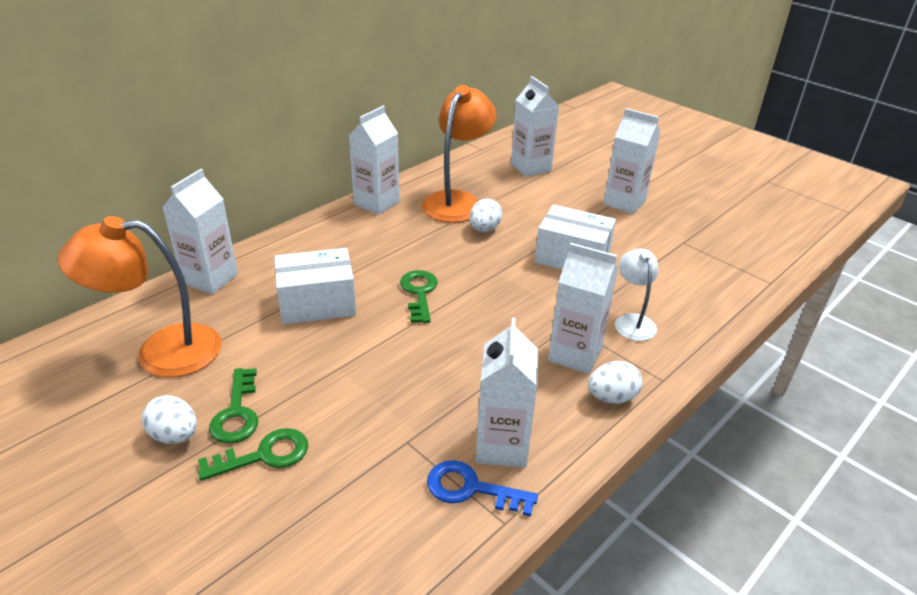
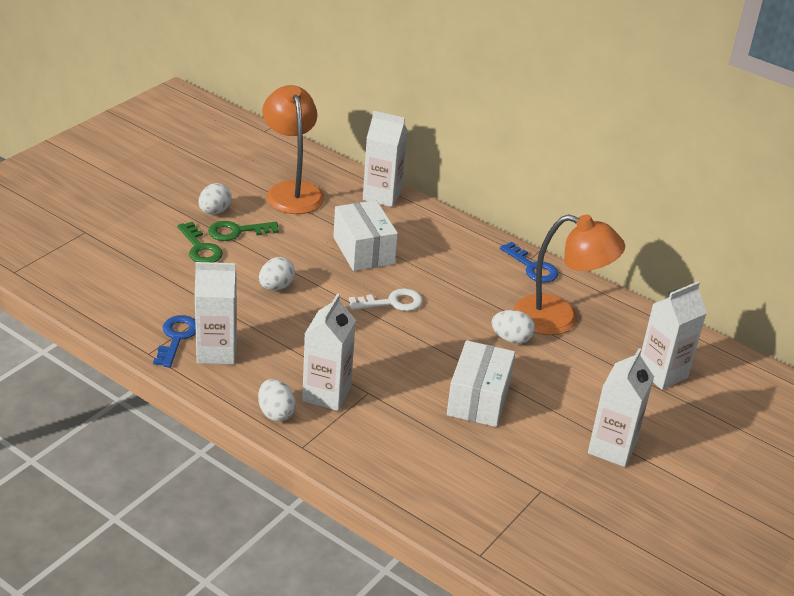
camera: 80 degrees right, 0 degrees up
(373, 381) = (276, 287): none -> white egg
(376, 203) = (532, 267): white carton -> blue key
(419, 293) = (392, 302): green key -> white key
(632, 321) = (382, 434): white lamp -> none

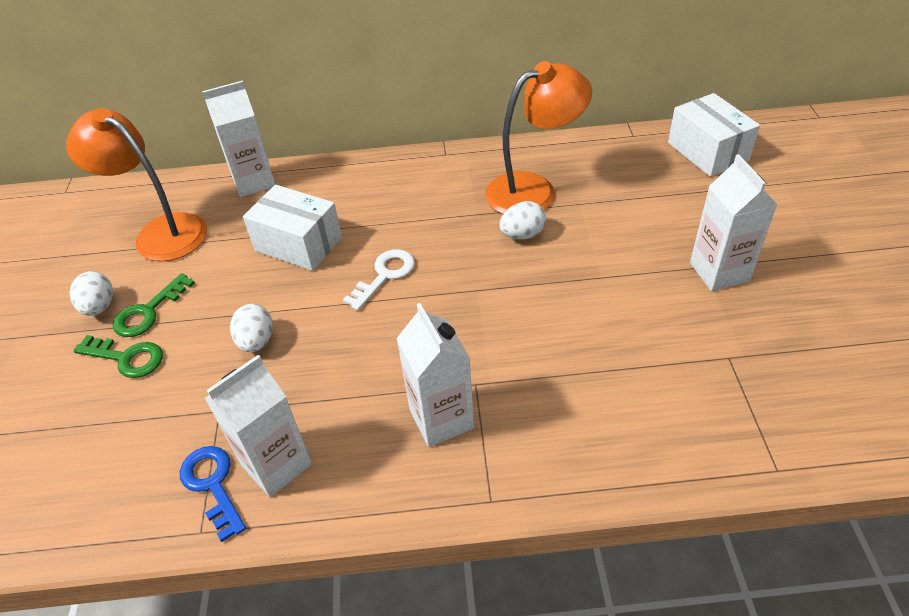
camera: 35 degrees left, 10 degrees up
(276, 413) = (419, 484): white egg -> none
(478, 399) = (571, 311): white box -> white box (708, 152)
(532, 267) = (457, 161): blue key -> none
(662, 373) = (661, 180): white carton -> none

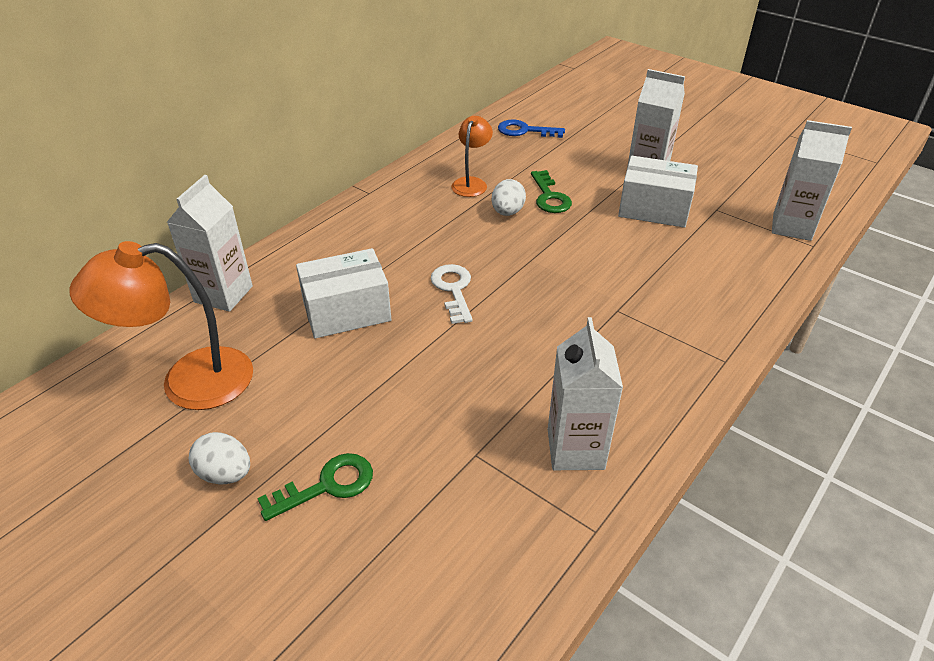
camera: 50 degrees left, 5 degrees down
(148, 312) = (287, 442): green key -> green key (549, 197)
(212, 485) = (553, 498): blue key -> blue key (525, 131)
(256, 341) = (426, 392): white egg -> none
(441, 419) = (630, 342): white carton -> white carton (791, 227)
(534, 190) = (471, 183): orange lamp -> orange lamp, size x0.56
(708, 152) = (543, 112): white box -> white box (654, 209)

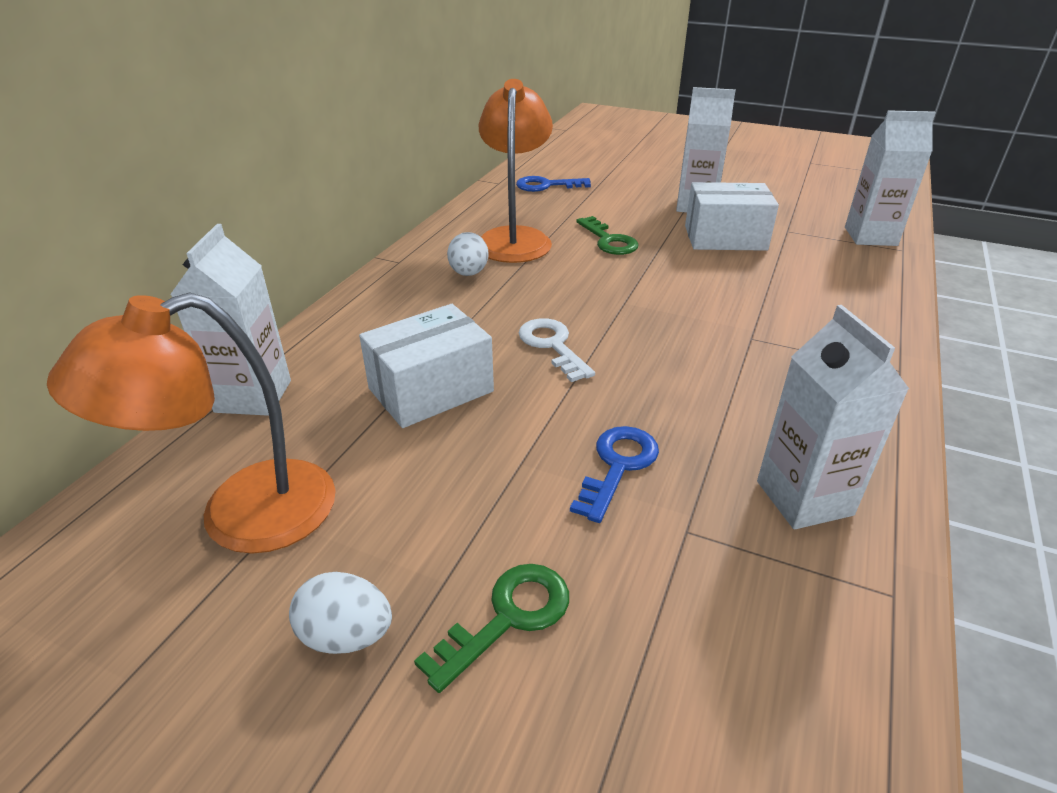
camera: 15 degrees left, 5 degrees down
(452, 397) = (617, 466): none -> blue key
(471, 183) = (515, 238): orange lamp -> orange lamp, size x1.79
(507, 212) = (571, 260): white egg -> white egg (468, 273)

